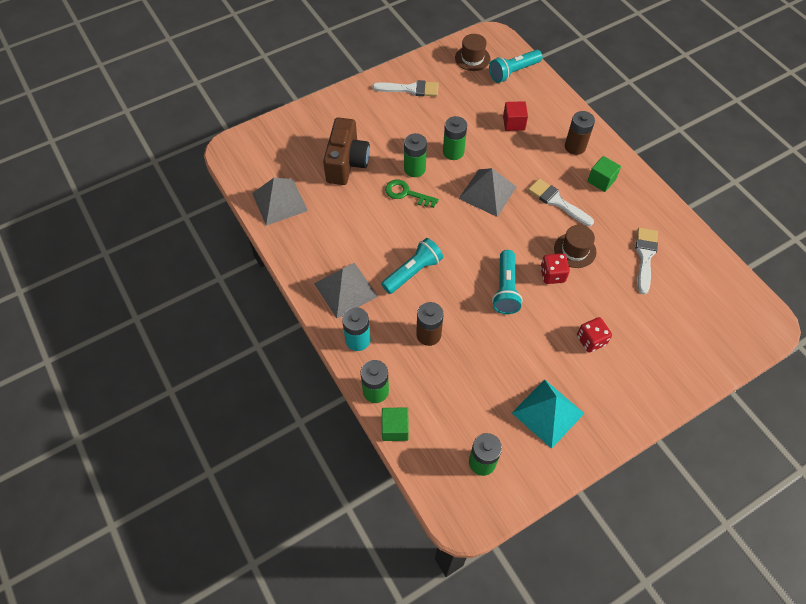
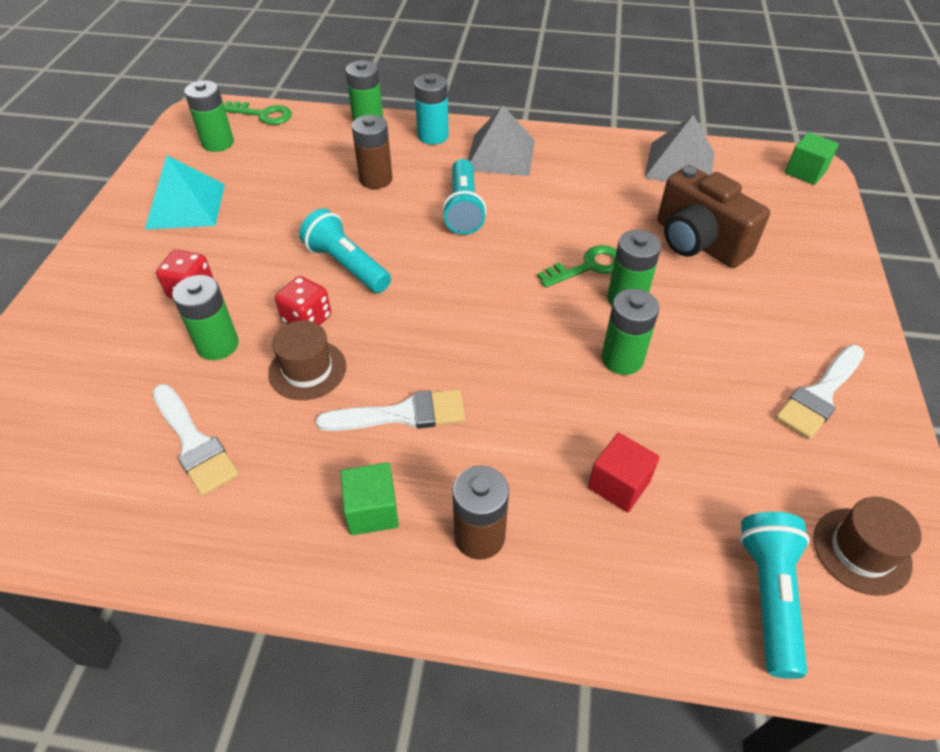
camera: 130 degrees right, 10 degrees down
(395, 428) = (320, 115): green cube -> green cube (805, 172)
(427, 468) = (262, 114): none -> green key
(487, 192) = (505, 346): grey pyramid -> none
(602, 296) = (218, 345): none -> green battery

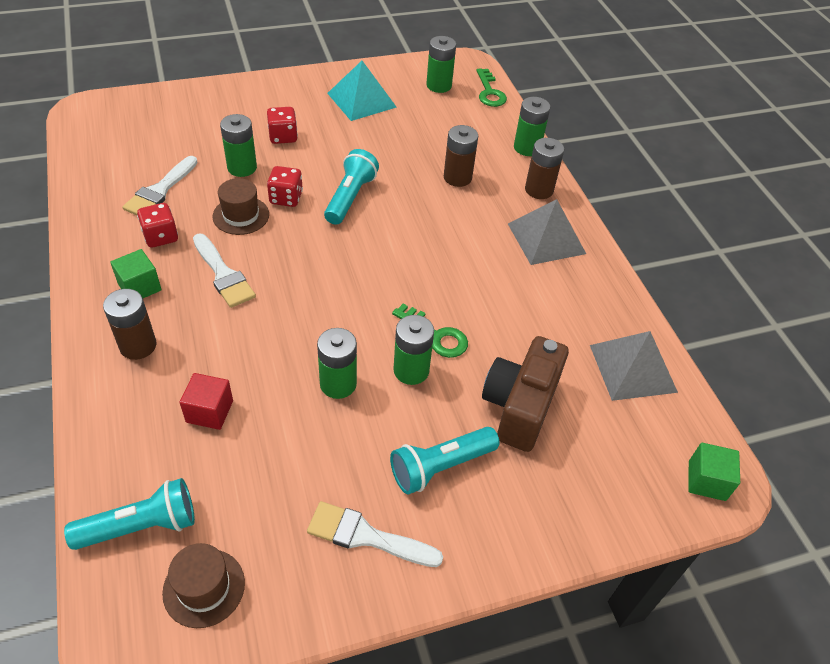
camera: 60 degrees right, 0 degrees up
(289, 464) = (161, 237): none -> red dice
(433, 136) = (539, 190): turquoise battery -> brown battery
(463, 209) = (457, 238): turquoise flashlight -> turquoise flashlight (440, 467)

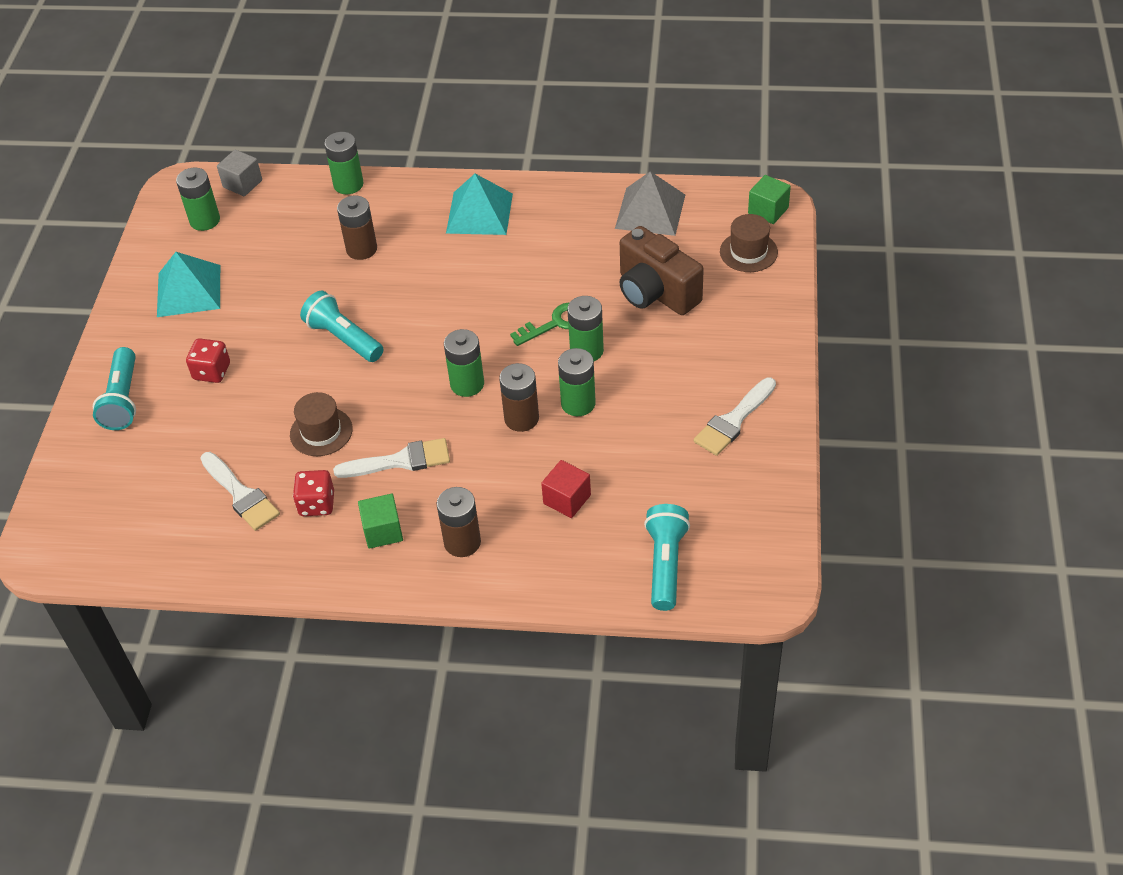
camera: 60 degrees left, 0 degrees up
(204, 587) = (738, 530): brown hat -> brown hat (748, 252)
(242, 167) = (244, 417): green battery -> green battery (467, 384)
(286, 198) = (315, 389): red dice -> none
(440, 467) = (691, 358): turquoise flashlight -> turquoise flashlight (123, 400)
(489, 92) = (242, 184): green key -> grey cube
(539, 190) = (413, 196): brown battery -> brown battery (521, 418)
(546, 238) = (479, 213): grey pyramid -> turquoise pyramid

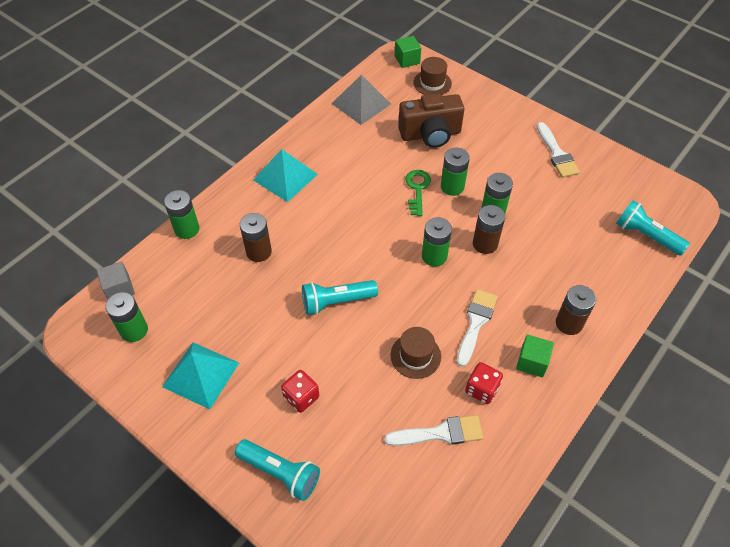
camera: 60 degrees left, 5 degrees up
(567, 499) = (567, 255): red cube -> none

